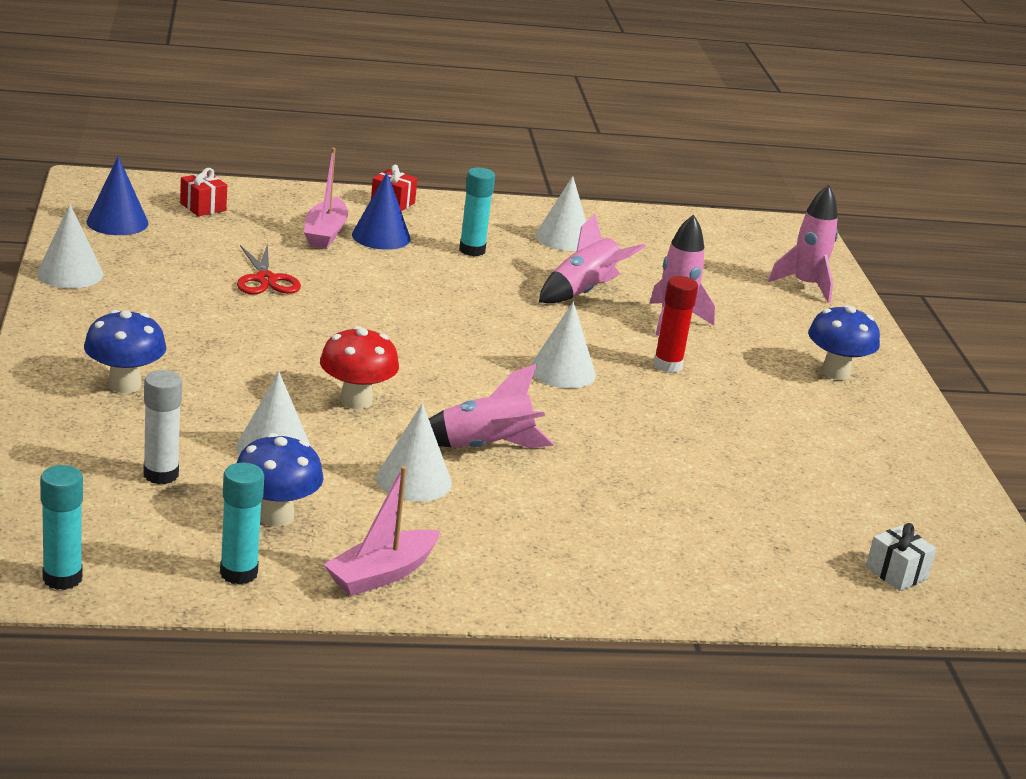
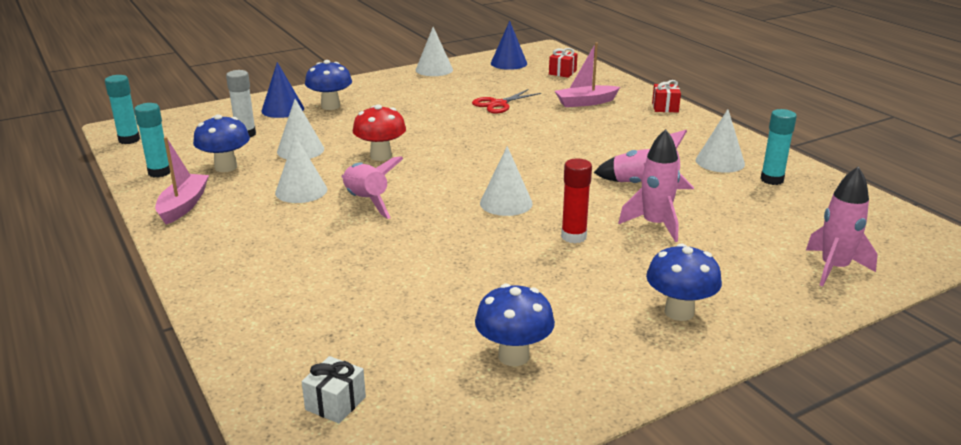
camera: 70 degrees right, 0 degrees up
(381, 236) = (610, 115): blue cone -> blue cone (282, 109)
(381, 574) = (183, 206): pink boat -> pink boat turned 75 degrees clockwise
(472, 250) = (641, 141): turquoise glue stick -> turquoise glue stick (772, 180)
(864, 467) = (513, 356): none -> blue mushroom

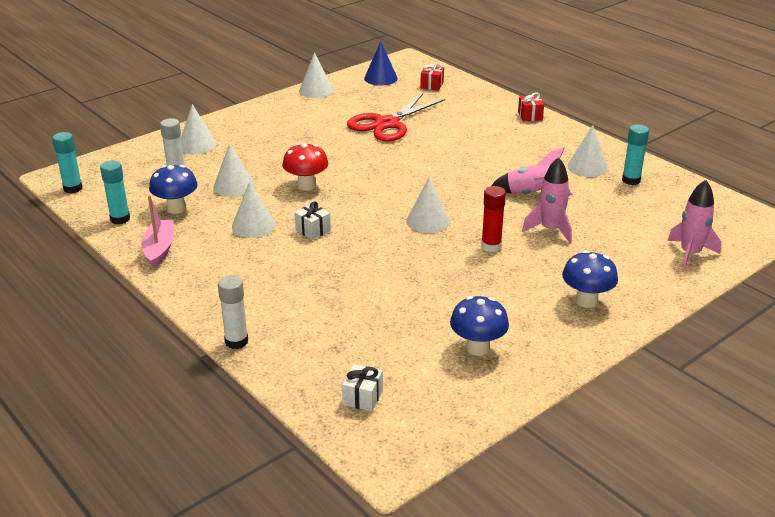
camera: 10 degrees left, 5 degrees up
(213, 315) = (236, 341): none -> white glue stick
(282, 109) = (197, 145): blue cone -> white cone
(330, 106) = (239, 138): blue mushroom -> none
(366, 201) = (313, 230): pink rocket -> white gift
(498, 104) = (387, 124): red scissors -> red scissors, size x1.74
(585, 102) = (461, 116): pink boat -> none

